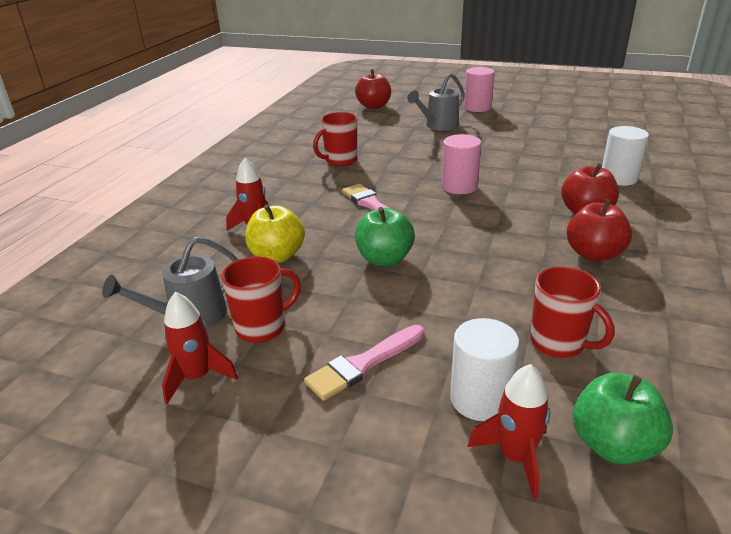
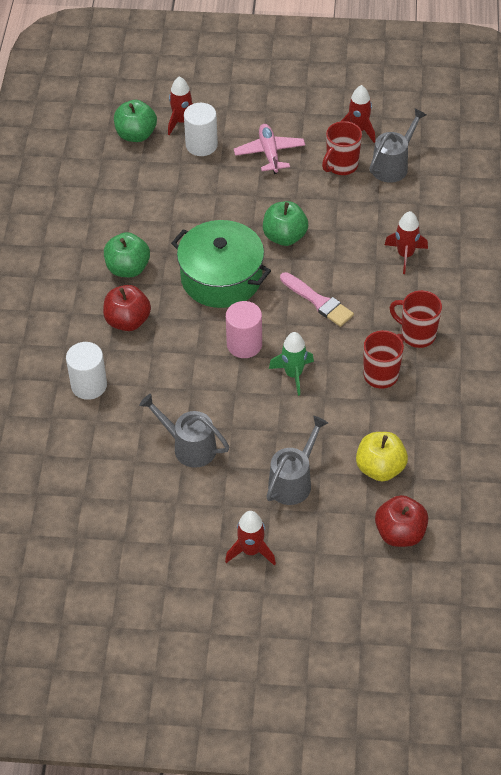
camera: 165 degrees right, 20 degrees up
(277, 256) = (368, 226): yellow apple -> yellow apple (380, 468)
(363, 364) = (269, 153): pink brush -> pink plane
(418, 167) = (293, 374): none -> green rocket
(474, 233) = (221, 277): none -> green pot
(477, 107) = (251, 551): pink cylinder -> red rocket
(519, 143) = (188, 446): none -> grey watering can
(559, 343) = (158, 186): red mug -> red mug (417, 335)
(593, 254) = (128, 268): red apple -> green apple

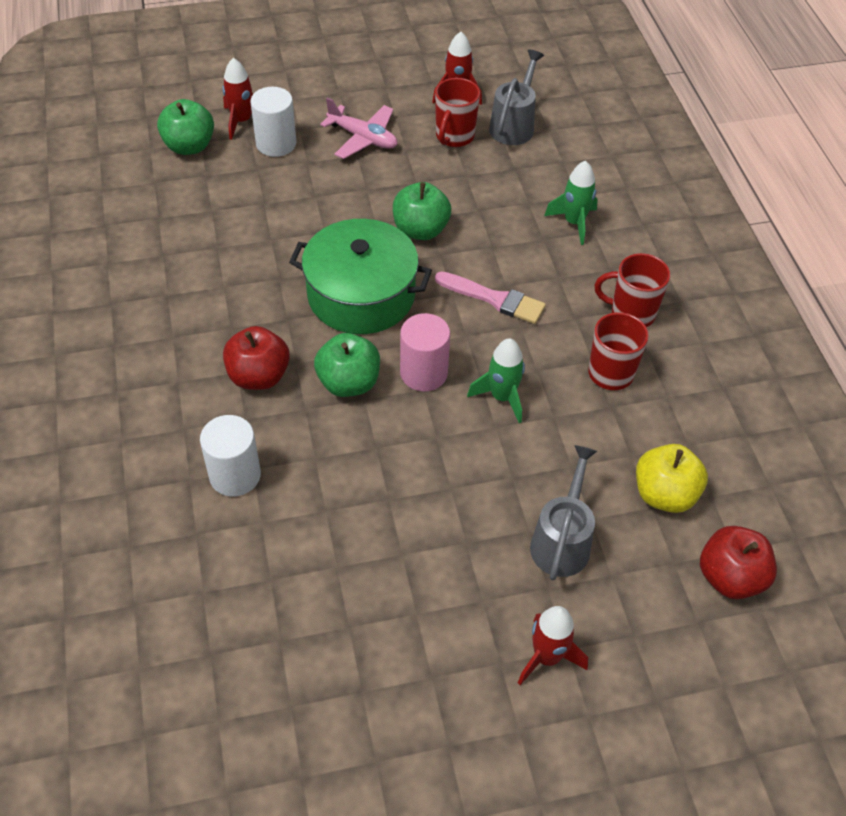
camera: 20 degrees left, 0 degrees up
(128, 268) = (235, 308): green apple -> green apple (348, 383)
(188, 446) = (403, 528): grey watering can -> none
(269, 153) = (363, 138): pink plane -> pink plane turned 150 degrees clockwise
(405, 255) = (574, 223): red rocket -> green rocket

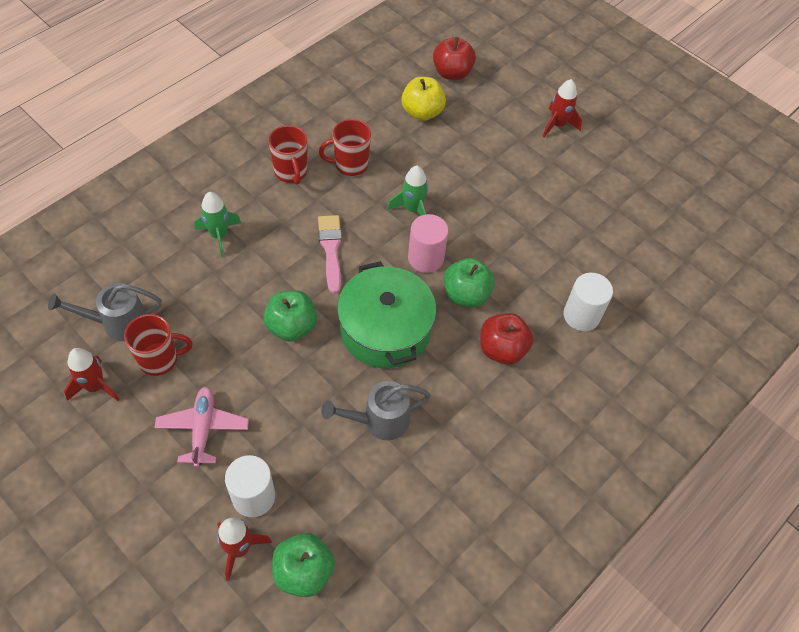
camera: 125 degrees left, 5 degrees up
(562, 540) = (488, 143): grey watering can -> grey watering can (378, 421)

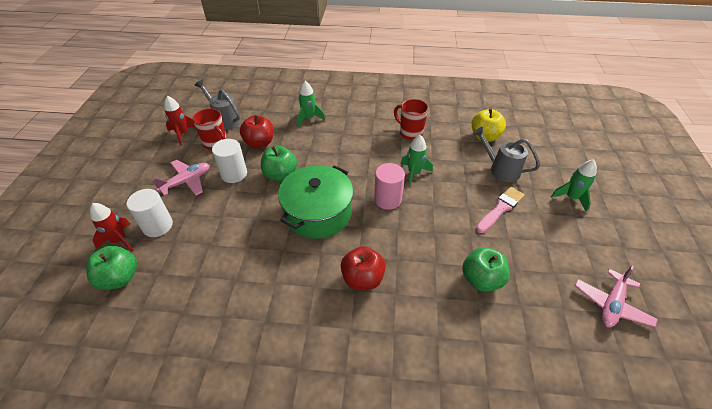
camera: 55 degrees right, 10 degrees down
(291, 172) = (377, 117): red mug -> none
(331, 249) = (346, 159): pink brush -> pink brush (500, 208)
(378, 421) = (251, 249): grey watering can -> grey watering can (500, 169)
(452, 73) = (530, 131): red apple -> red apple (259, 143)
(466, 295) = (383, 234): green apple -> green apple (481, 279)
(557, 125) = (571, 198): red rocket -> green rocket
(581, 315) = (440, 308): white cylinder -> white cylinder (234, 174)
(671, 202) = (611, 304): none -> pink plane

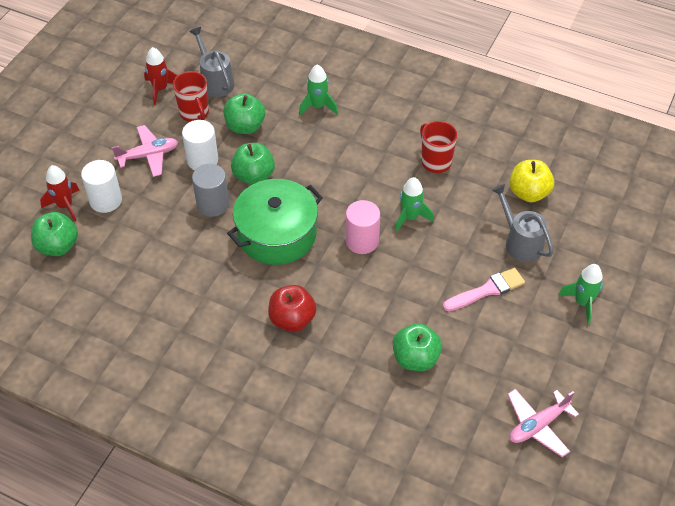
camera: 20 degrees right, 5 degrees up
(255, 204) = (213, 204): none -> grey cylinder
(259, 143) = (245, 126): red apple -> green apple

